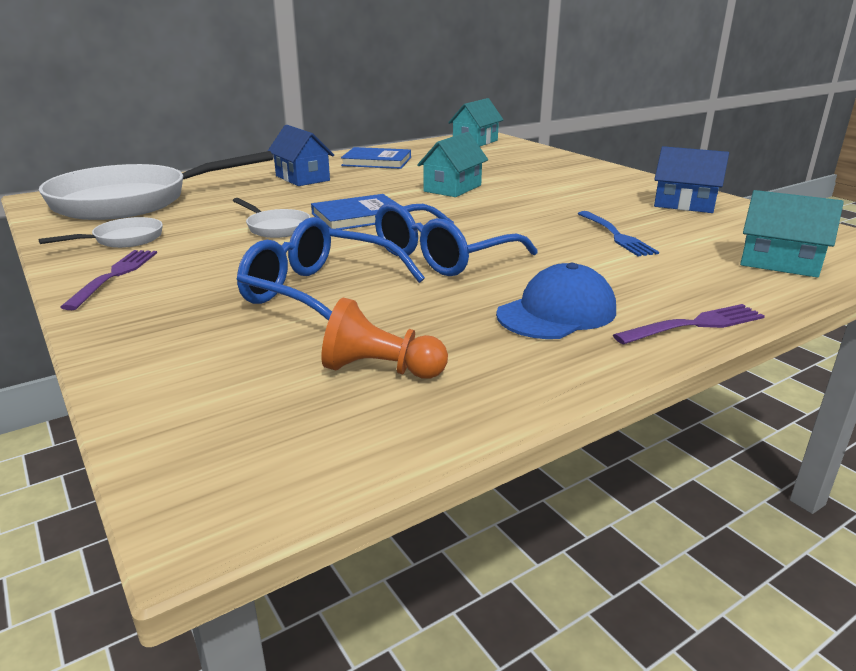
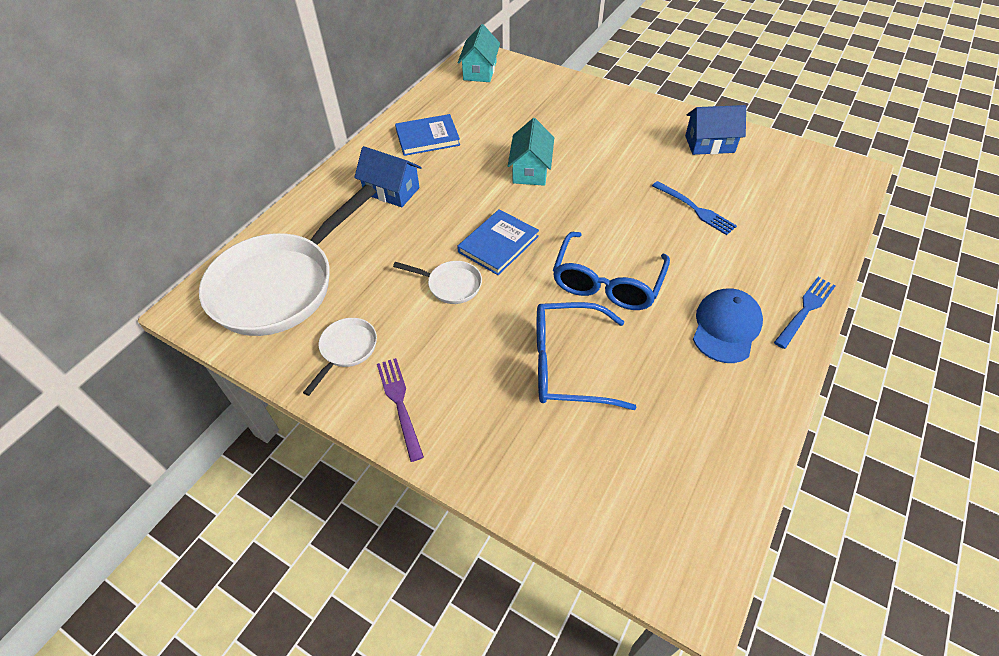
camera: 25 degrees left, 25 degrees up
(380, 370) = (676, 433): orange pawn -> none
(694, 325) = (805, 310): purple fork -> blue fork
(779, 263) = (809, 213): turquoise house -> none

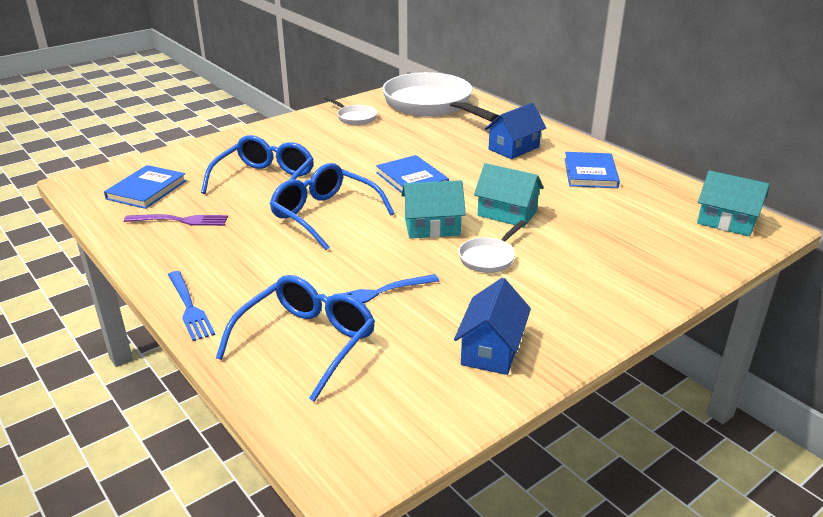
camera: 110 degrees right, 20 degrees down
(399, 404) = (296, 127): purple fork -> purple fork (180, 220)
(450, 285) = (382, 154): white pan -> white pan (489, 257)
(582, 206) = (432, 227): none -> turquoise house
(660, 480) = (146, 190): none -> blue book
(726, 327) = (221, 256): blue cap -> none
(779, 225) = (306, 342): none -> blue glasses

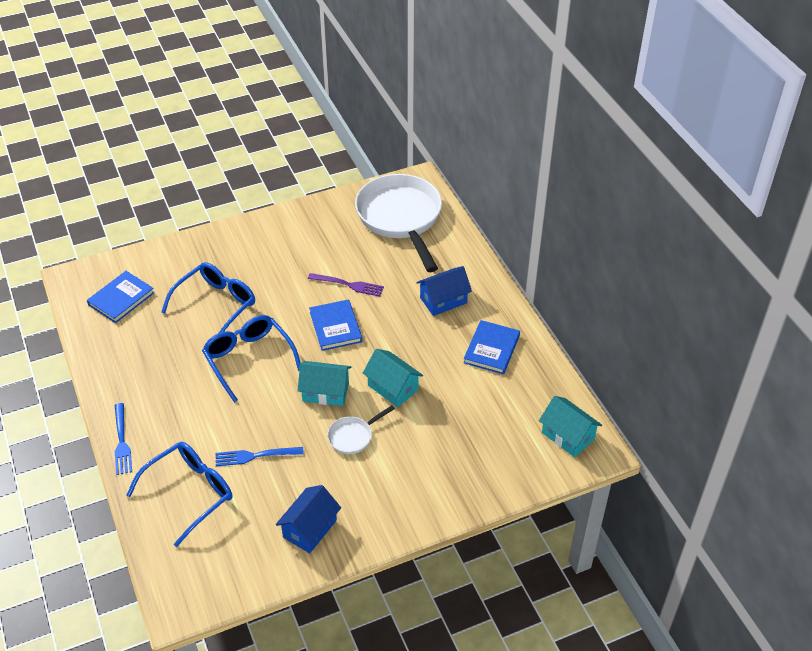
camera: 15 degrees right, 15 degrees up
(180, 220) = (138, 343): purple fork -> purple fork (348, 285)
(355, 117) = (322, 226): white pan -> none

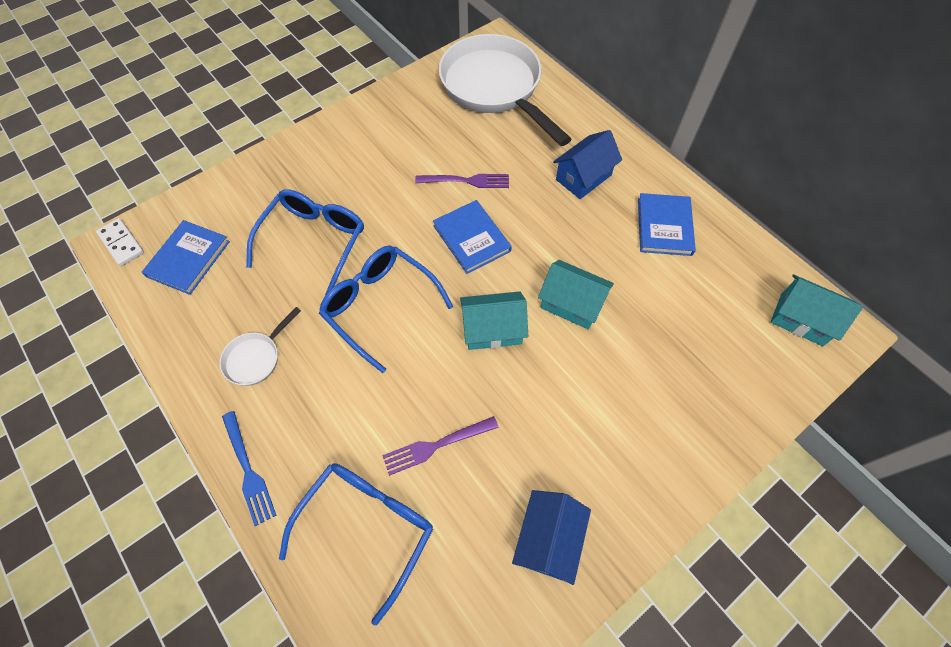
camera: 15 degrees left, 15 degrees up
(77, 278) = (121, 243): none -> white domino
(255, 456) = (436, 445): blue fork -> purple fork
(353, 436) = (550, 384): white pan -> white pan (256, 358)

